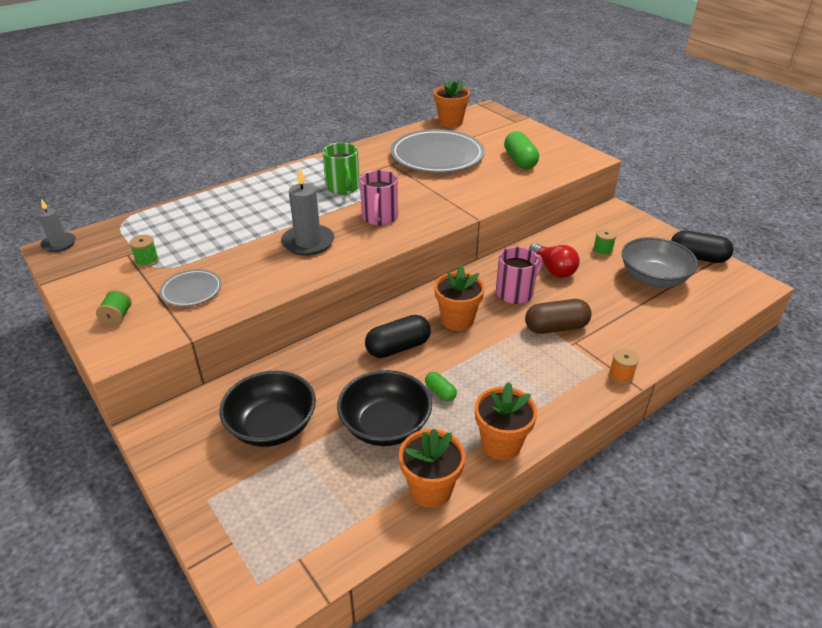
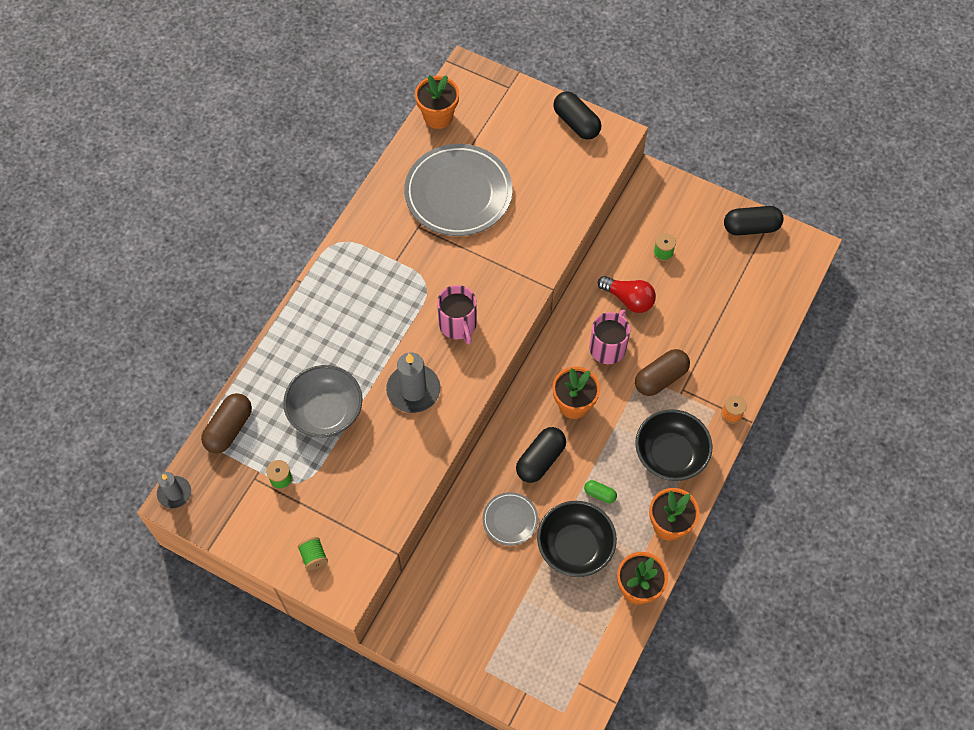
camera: 25 degrees left, 25 degrees up
(141, 222) = (229, 429): none -> brown capsule
(191, 291) = (353, 498): grey plate -> grey plate (510, 520)
(272, 426) = (488, 586): black bowl -> black bowl (670, 454)
(343, 187) = (393, 289): green mug -> none
(520, 161) = (547, 169): green capsule -> none
(559, 146) = (576, 123): none -> black capsule
(653, 278) = (721, 276): grey bowl -> grey bowl (326, 411)

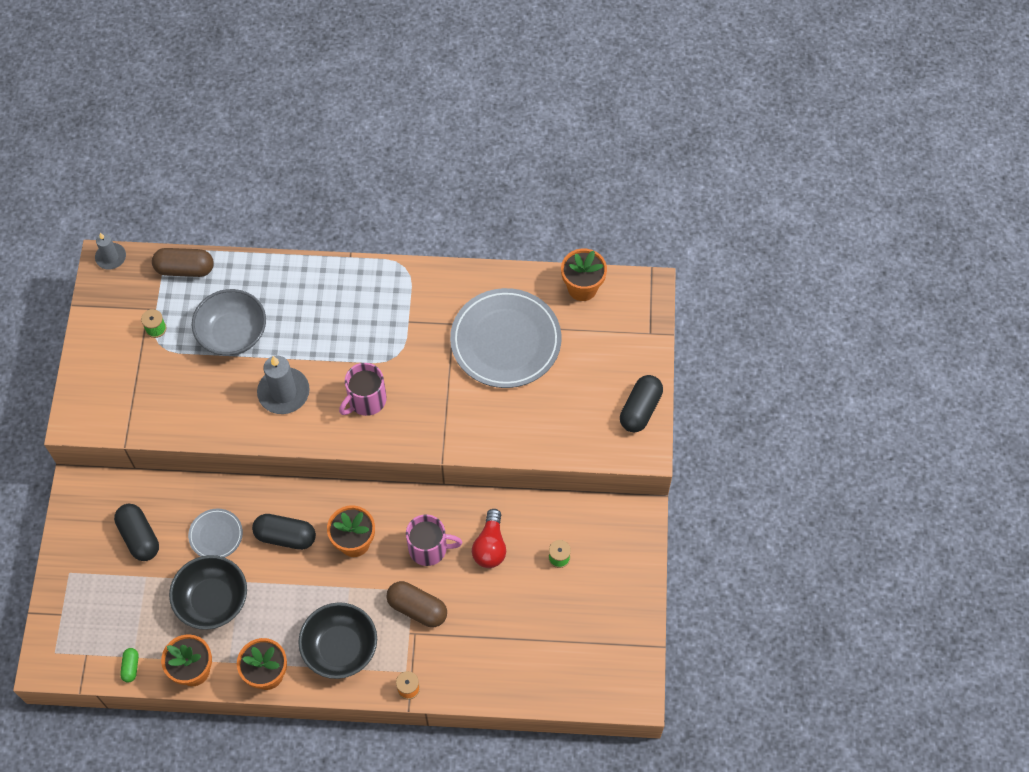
camera: 65 degrees right, 0 degrees up
(314, 557) = (96, 385): green spool -> none
(600, 494) = (273, 601): green capsule -> green capsule (131, 667)
(751, 227) = (631, 630): black capsule -> black capsule (139, 537)

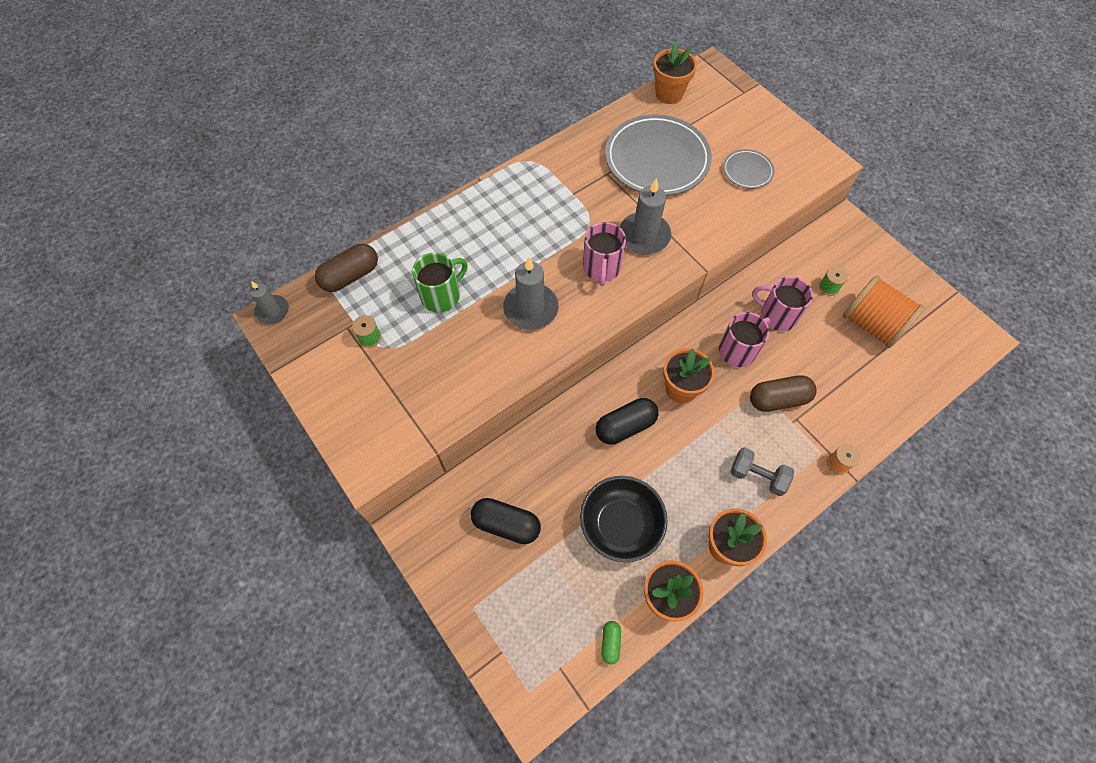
camera: 40 degrees left, 0 degrees up
(131, 667) = (610, 643): green capsule -> green capsule turned 45 degrees clockwise
(216, 535) = (569, 470): grey plate -> grey plate (747, 171)
(232, 333) = (442, 295): grey bowl -> green mug
(340, 648) = (757, 476): black bowl -> grey dumbbell
(425, 399) = (644, 236): none -> grey candle
(490, 546) = (777, 315): red light bulb -> pink mug
(558, 613) = (871, 324): none -> orange spool
(640, 409) = (794, 140): black capsule -> none

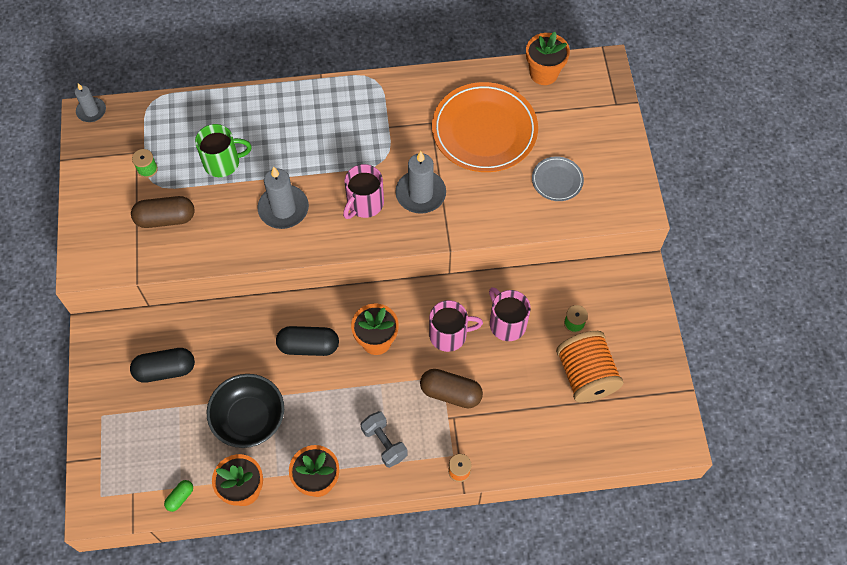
camera: 30 degrees right, 0 degrees up
(350, 276) = (165, 111): brown capsule -> brown capsule (165, 218)
(506, 524) = (165, 370): black capsule -> black capsule turned 60 degrees counterclockwise
(657, 159) = (484, 130): grey plate -> orange plate

